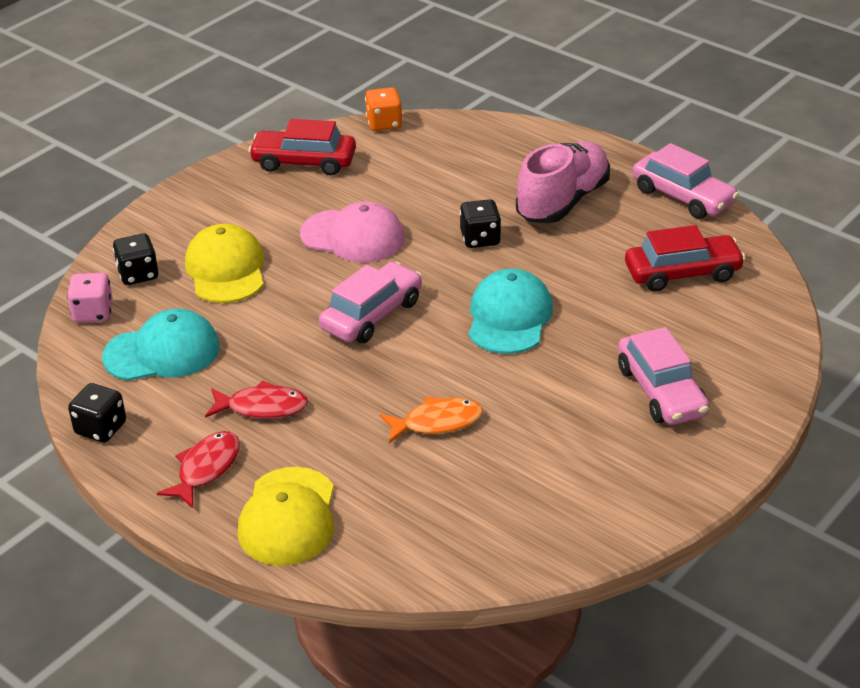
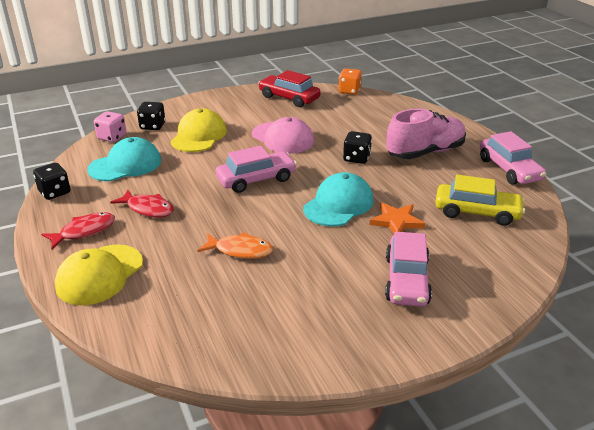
camera: 25 degrees right, 5 degrees down
(162, 352) = (125, 165): turquoise cap -> turquoise cap turned 45 degrees counterclockwise
(597, 317) = (396, 221): none -> orange star
(682, 273) = (477, 212): red car -> yellow car

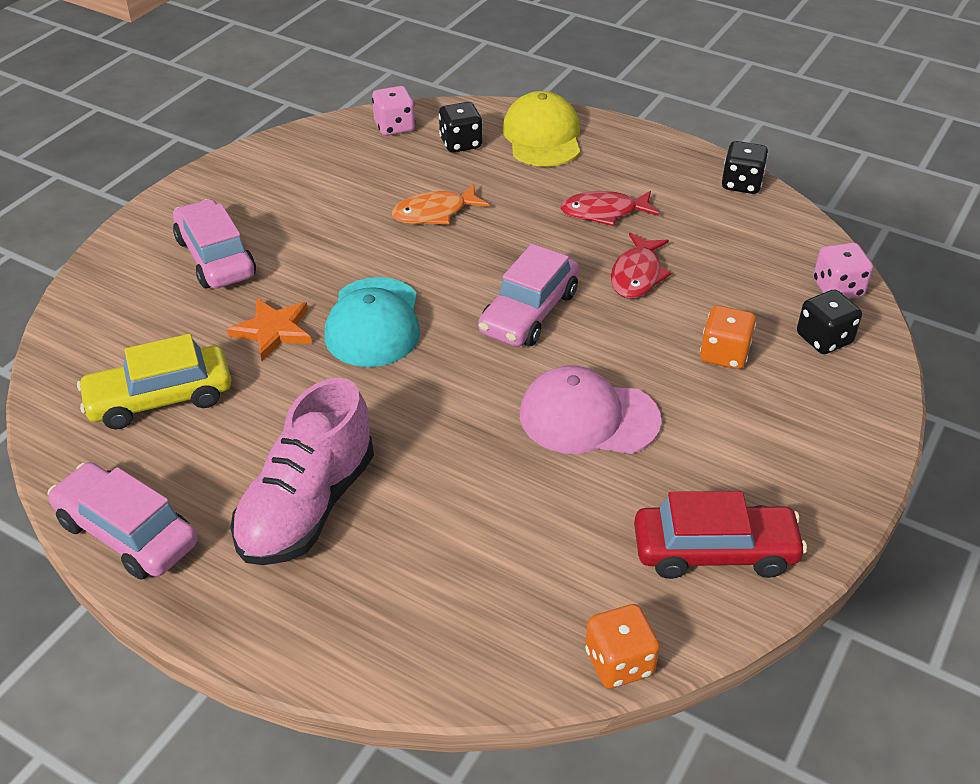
camera: 145 degrees right, 10 degrees up
(84, 231) = (628, 162): red fish -> red fish (637, 275)
(125, 165) = (733, 254): turquoise cap -> none
(184, 338) = (394, 127): none -> pink dice
(199, 136) = (724, 354): yellow cap -> orange dice
(356, 158) = (419, 428): black dice -> black dice (460, 143)

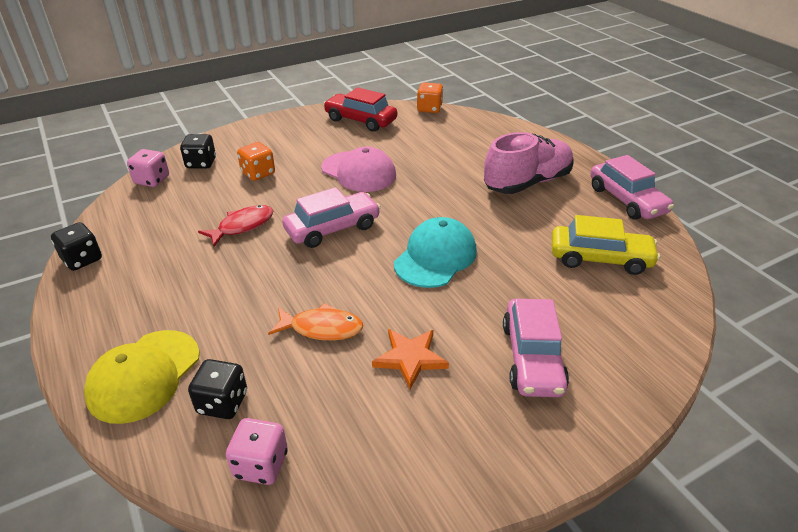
camera: 150 degrees left, 5 degrees down
(273, 331) = (507, 276): orange star -> orange star (410, 358)
(604, 212) = (202, 276): red fish -> none

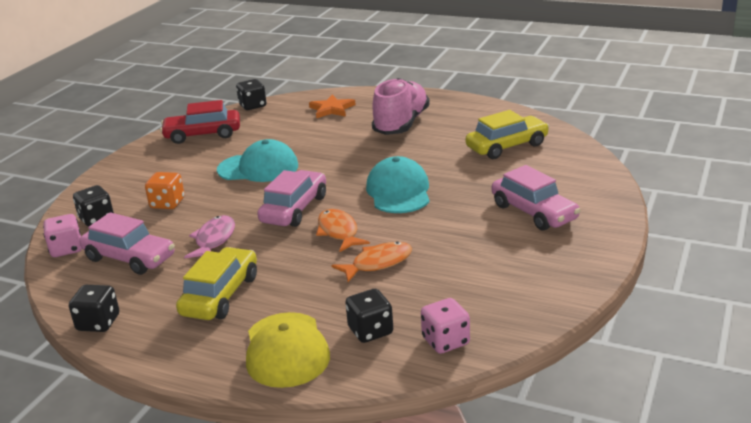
camera: 35 degrees left, 10 degrees down
(177, 285) = (220, 295): none -> yellow car
(242, 226) = (214, 240): red fish -> pink fish
(335, 273) = (339, 232): none -> orange fish
(358, 172) = (258, 168): pink cap -> turquoise cap
(410, 358) = (461, 248): orange star -> orange star (332, 109)
(429, 109) = (253, 106): orange dice -> black dice
(626, 200) = (482, 108): pink car -> pink car (129, 258)

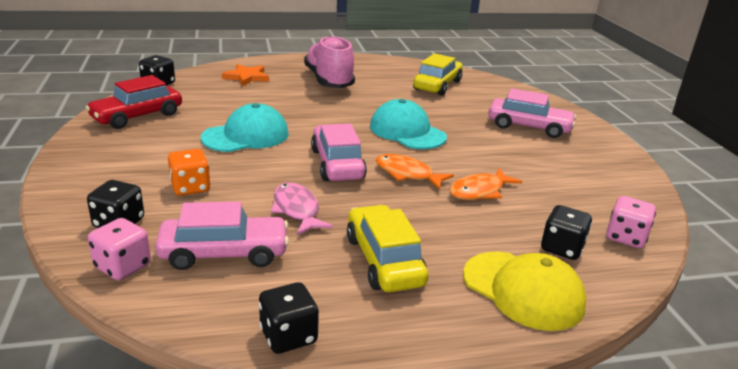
camera: 40 degrees left, 0 degrees up
(378, 263) = (479, 191): orange fish -> orange fish turned 150 degrees counterclockwise

